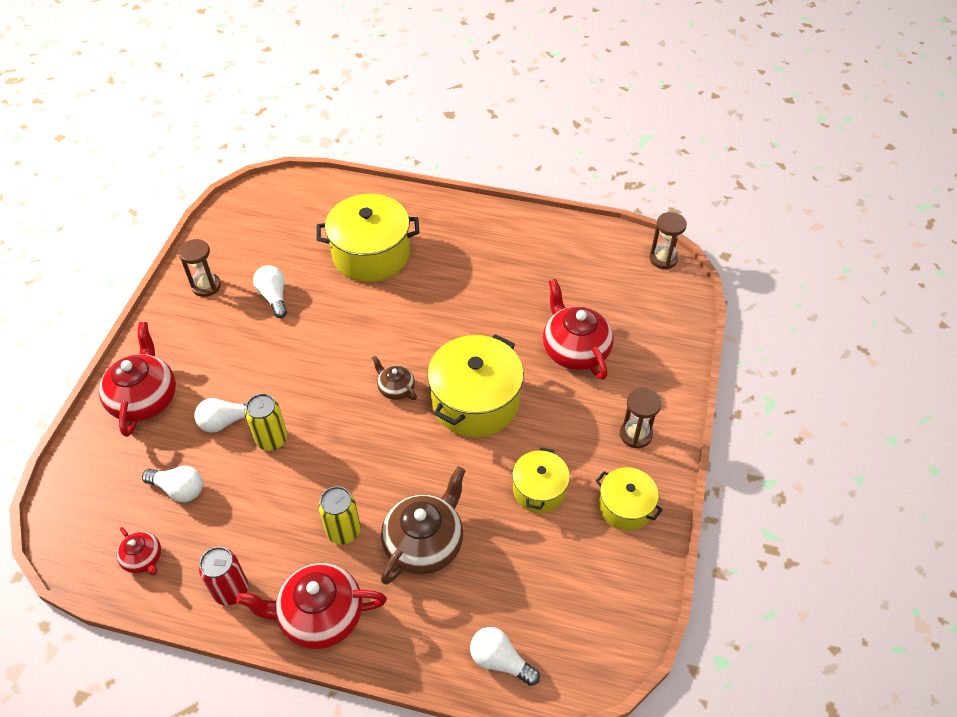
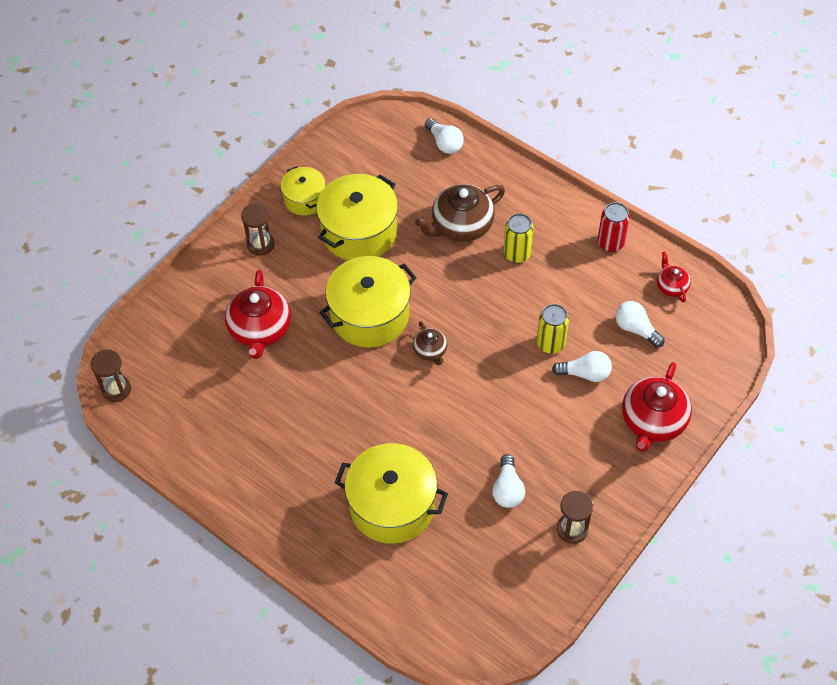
camera: 155 degrees left, 5 degrees up
(320, 616) = (552, 207): red teapot -> none
(539, 490) = (359, 232): yellow pot -> yellow pot, size x1.76

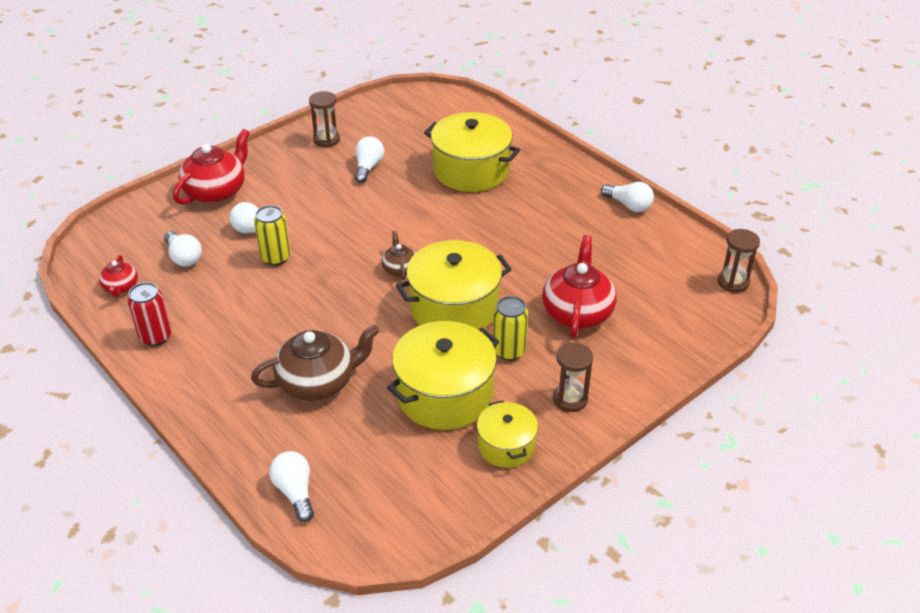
camera: 170 degrees left, 15 degrees down
(215, 479) = (628, 205): none -> white light bulb
(517, 254) = (267, 342): yellow can -> yellow can (509, 351)

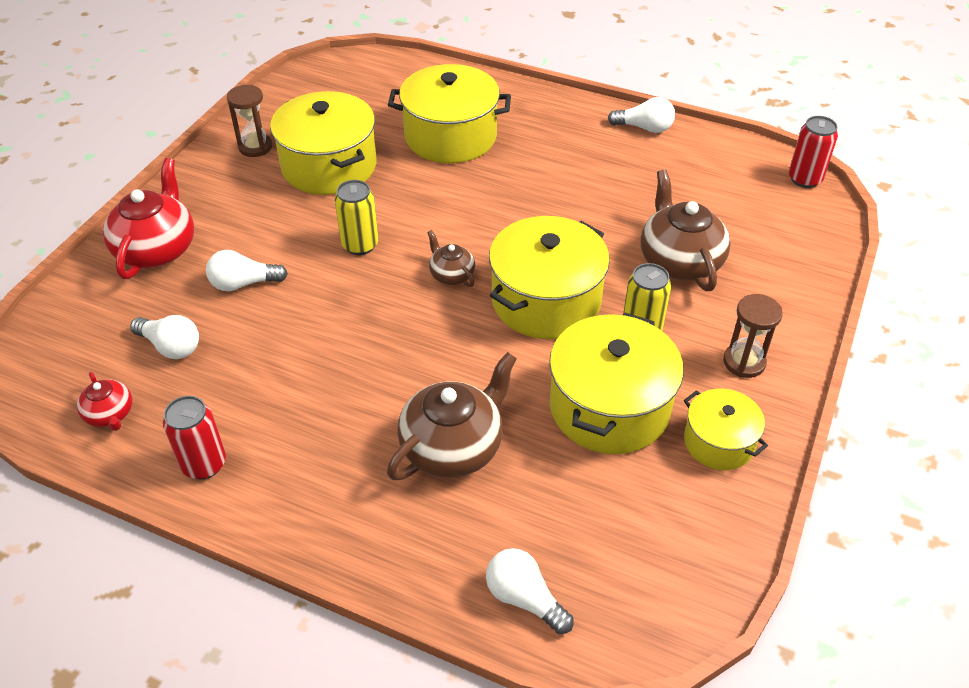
camera: 25 degrees left, 5 degrees up
(275, 258) = (292, 309): yellow can -> yellow can (360, 245)
(368, 167) = (329, 166): white light bulb -> yellow pot
(577, 312) = (679, 261): red teapot -> brown teapot
(733, 282) = (804, 179): brown hourglass -> red can

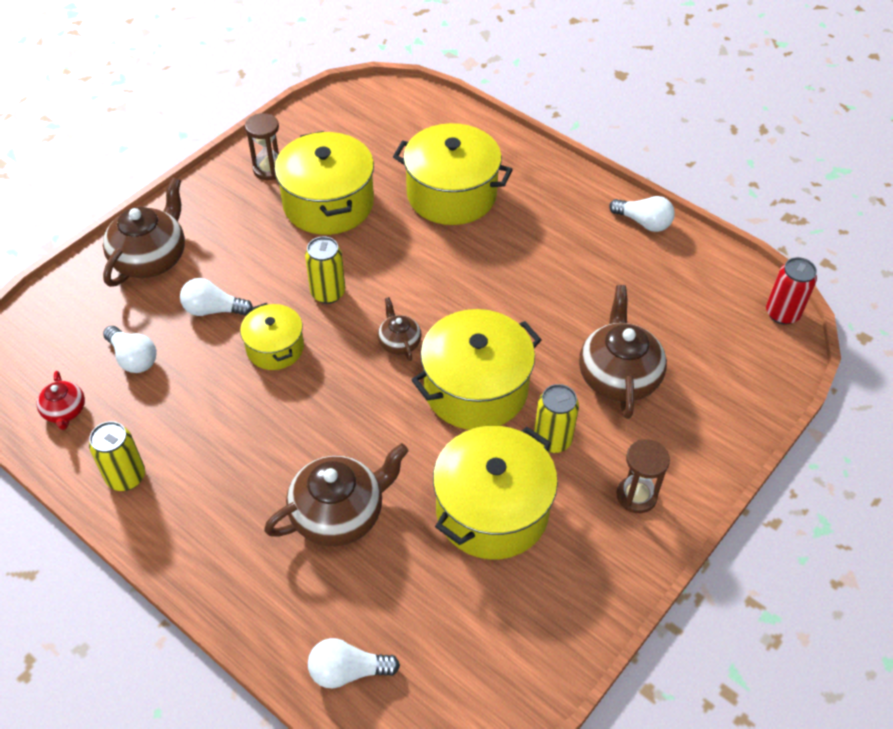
camera: 15 degrees right, 5 degrees up
(157, 249) = (151, 258): red teapot -> brown teapot
(204, 464) = (126, 477): red can -> yellow can
(524, 598) = (348, 671): white light bulb -> white light bulb turned 60 degrees counterclockwise
(719, 442) = (578, 570): yellow pot -> yellow pot (275, 348)

